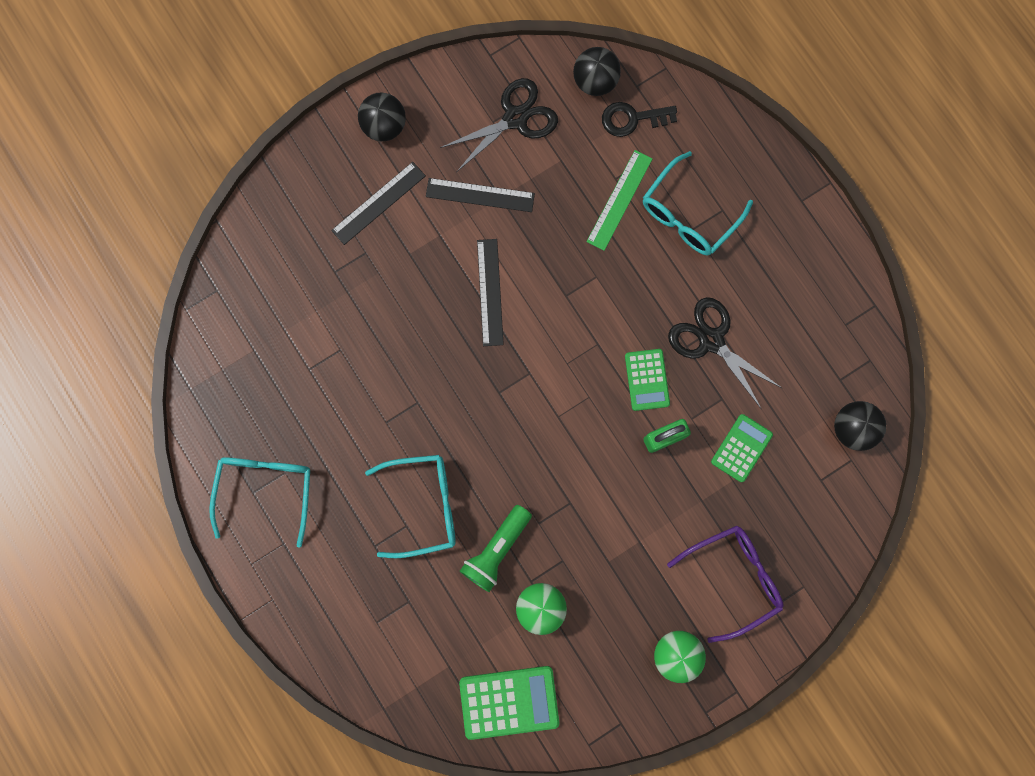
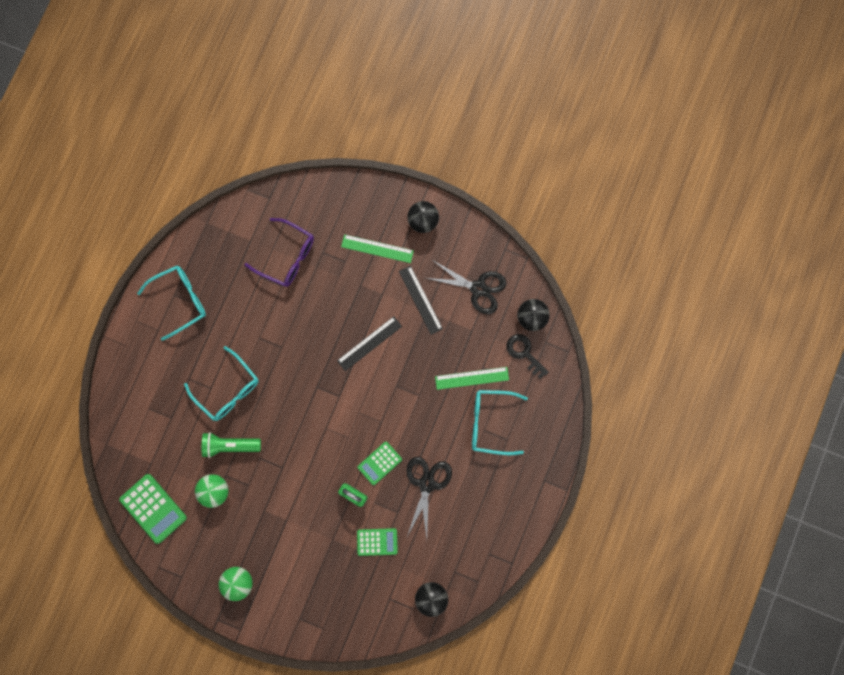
camera: 55 degrees right, 0 degrees up
(378, 203) = (377, 248): black ruler -> green ruler
(732, 579) = (300, 585): purple glasses -> purple glasses (286, 256)

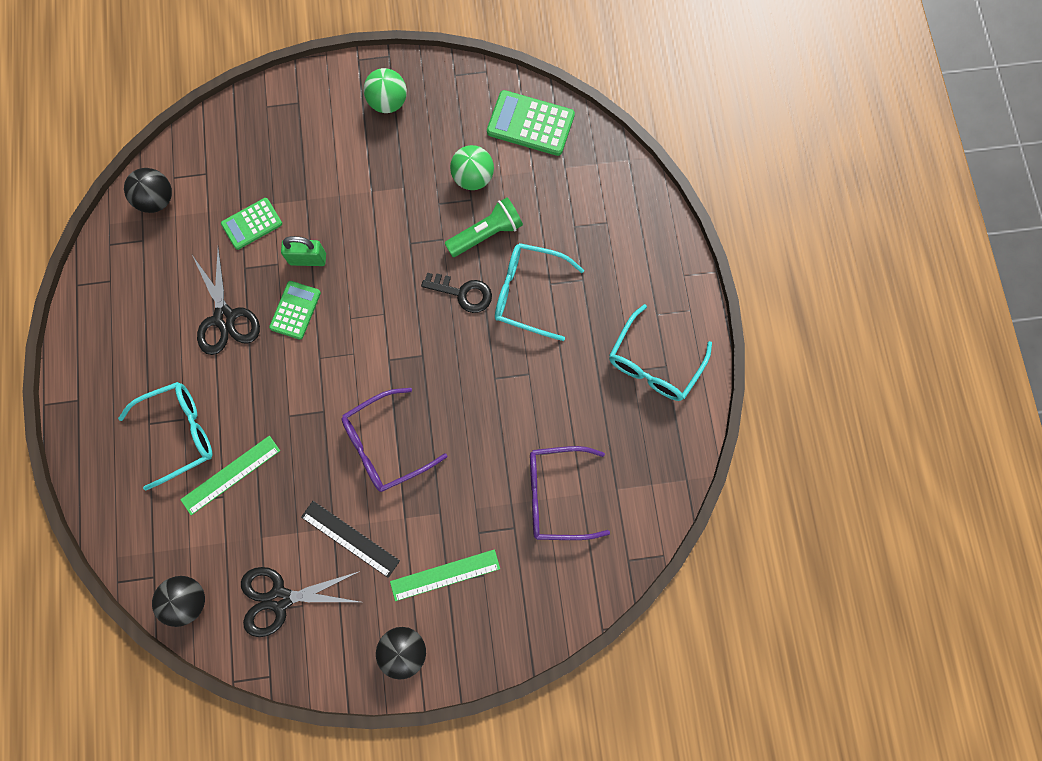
camera: 150 degrees right, 5 degrees down
(369, 343) = (386, 445): black ruler -> purple glasses
(524, 353) = (176, 546): black key -> black key (463, 293)

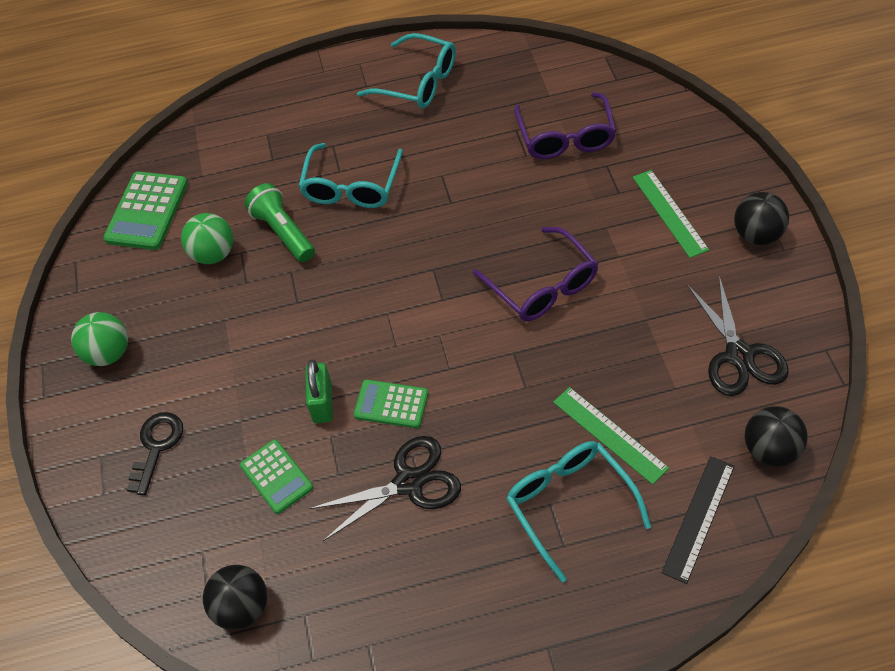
camera: 90 degrees left, 20 degrees down
(350, 538) = (654, 301): black ruler -> black ruler (699, 518)
(463, 293) = (356, 242): black key -> black key (157, 446)

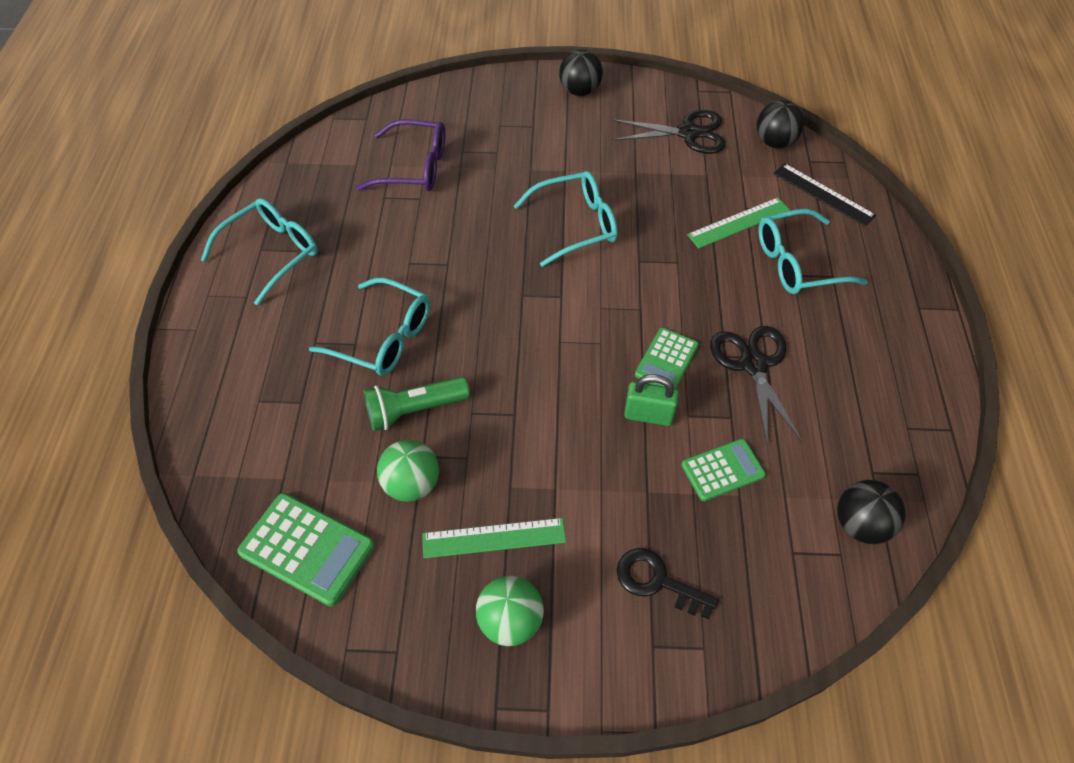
camera: 80 degrees left, 0 degrees up
(541, 285) = (574, 225): purple glasses -> turquoise glasses
(669, 213) = (534, 129): green ruler -> green ruler (494, 538)

